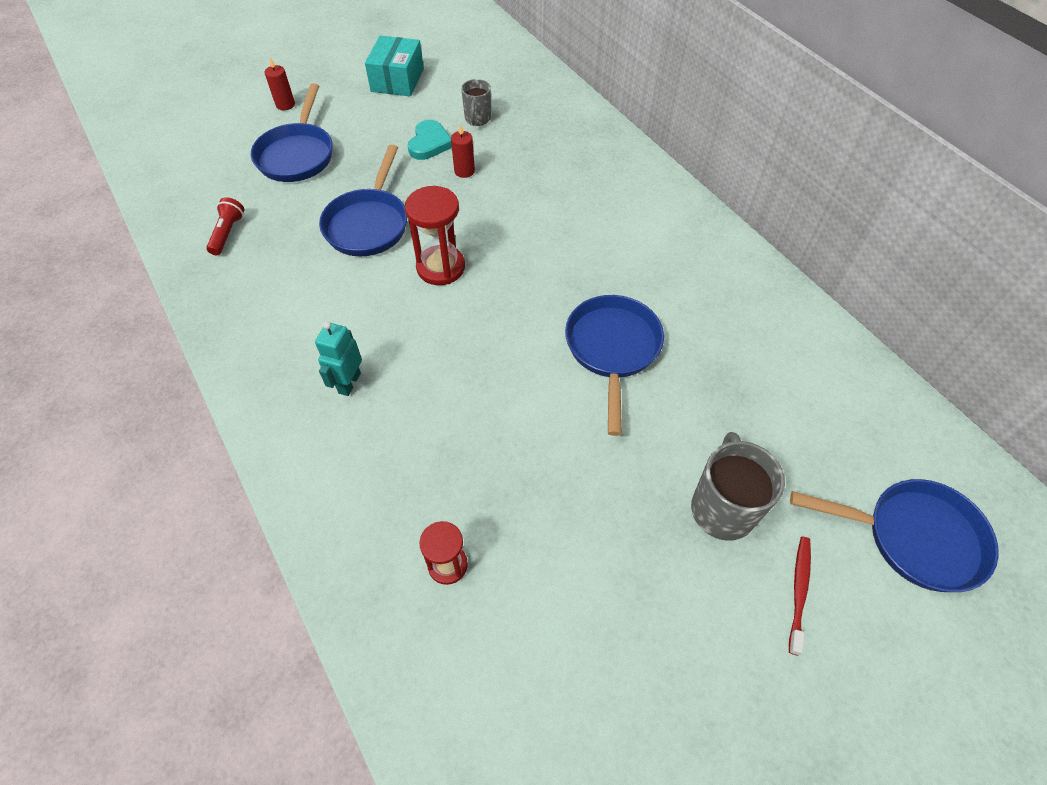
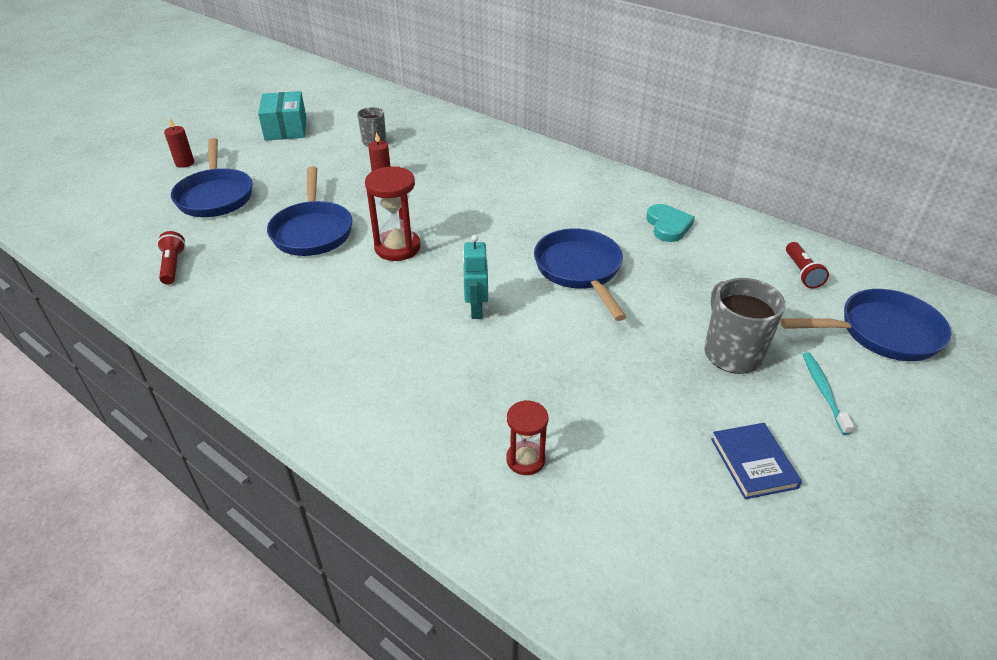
camera: 20 degrees left, 15 degrees down
(349, 383) = (356, 349): turquoise robot -> turquoise robot (476, 310)
(429, 143) = (339, 165): turquoise heart -> turquoise heart (668, 226)
(672, 652) = (753, 463): none -> blue book
(799, 592) = (823, 392): red toothbrush -> turquoise toothbrush
(864, 425) = (802, 272): none -> red flashlight

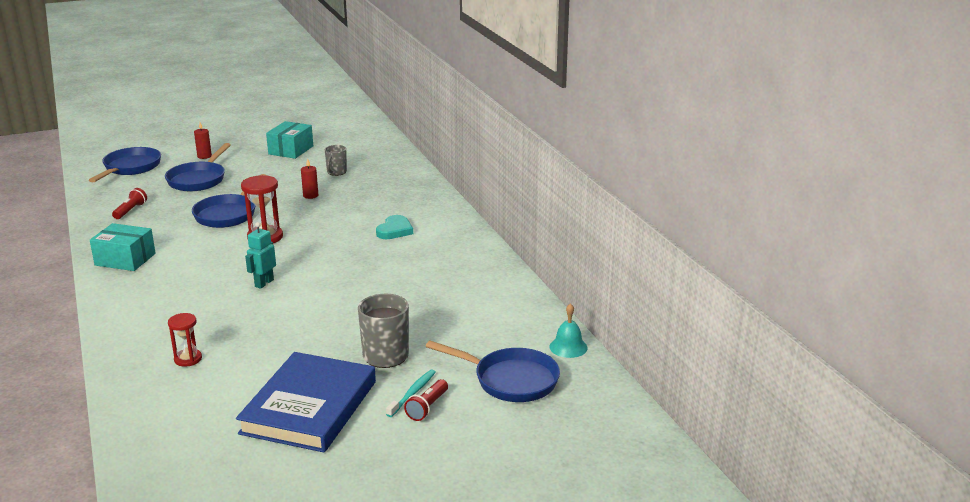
camera: 30 degrees right, 15 degrees down
(252, 340) = (125, 259): none -> turquoise box
(580, 270) = (359, 282): blue pan -> blue pan (130, 168)
(668, 226) = (462, 276): turquoise heart -> turquoise heart (395, 230)
(753, 463) = (309, 407): blue book -> blue book, size x2.19
(802, 272) = (513, 331): red flashlight -> red flashlight (427, 407)
(871, 272) = (568, 347): none -> turquoise bell

